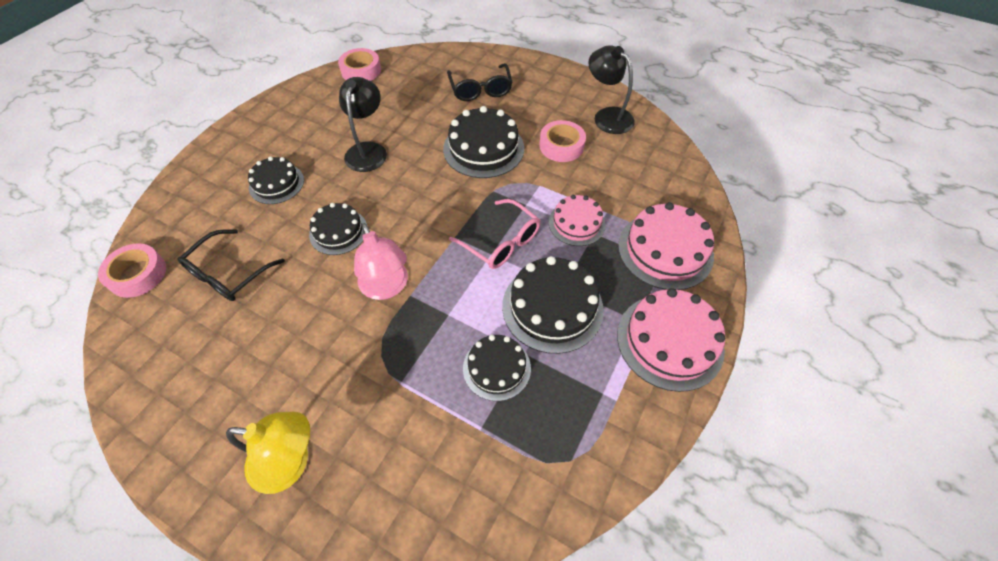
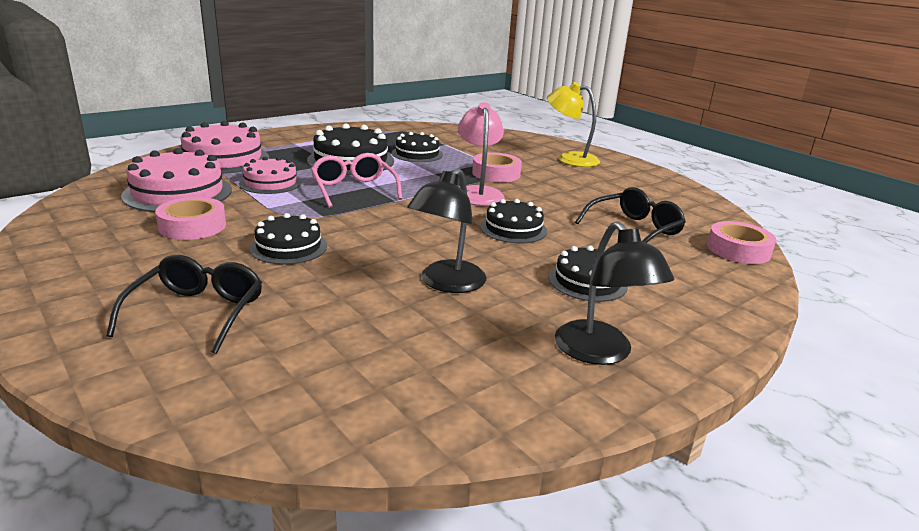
camera: 160 degrees left, 30 degrees down
(361, 70) = (388, 421): pink tape -> pink tape (496, 174)
(483, 148) = (288, 247): black cake -> black cake, size x0.63
(607, 116) = (84, 235): black lamp -> black lamp (601, 353)
(670, 341) = (290, 138): pink cake -> pink cake (178, 192)

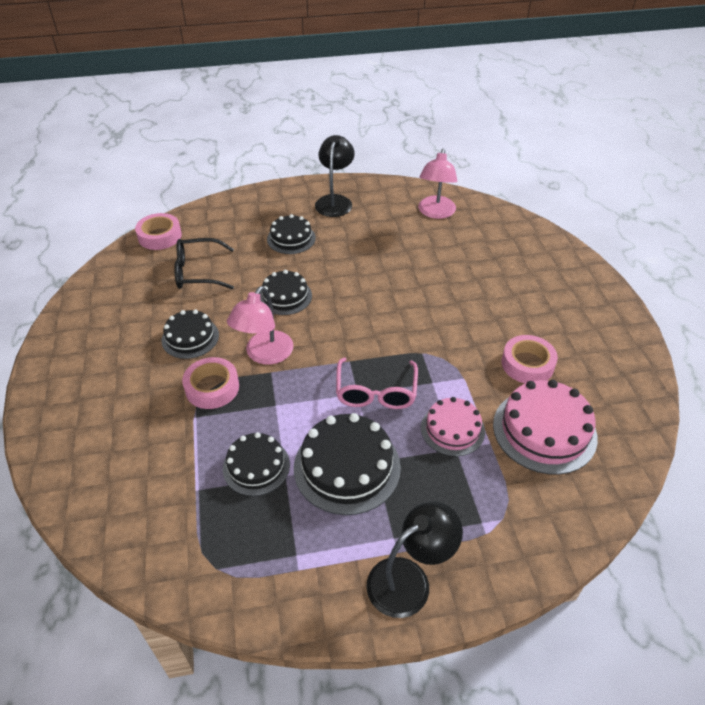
camera: 150 degrees left, 20 degrees up
(197, 312) = (520, 273): black glasses -> none
(223, 159) = (497, 515): pink cake -> none
(288, 247) = (459, 318): black cake -> black cake (190, 337)
(395, 381) = (435, 213): none -> pink lamp
(446, 283) = (374, 258): black lamp -> black lamp (409, 579)
(569, 159) = (91, 402): yellow lamp -> none

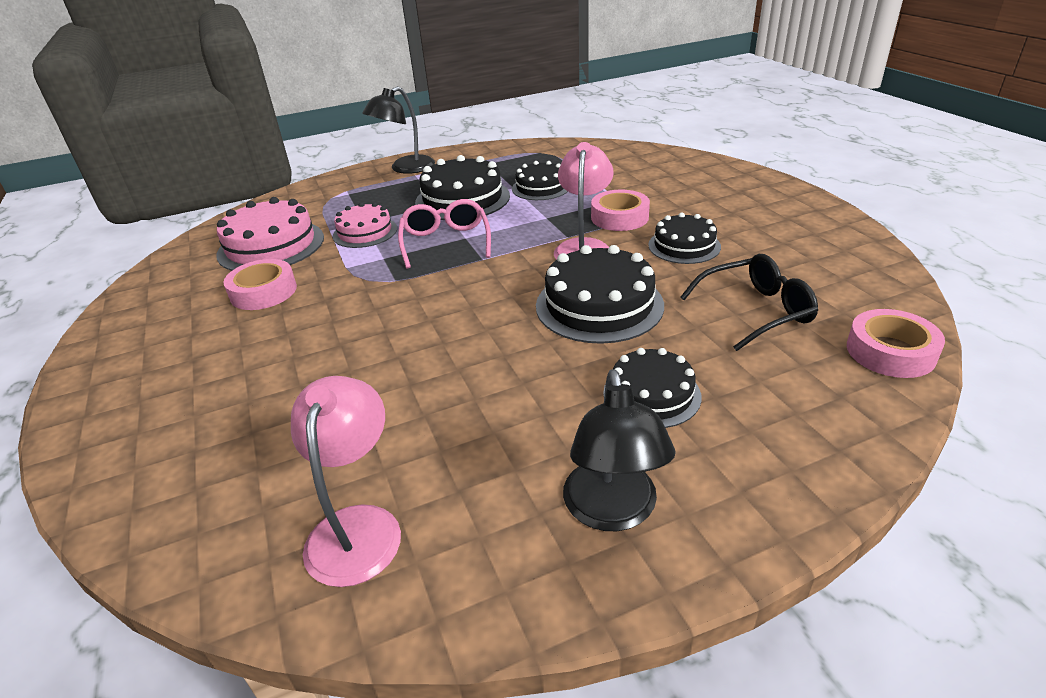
camera: 170 degrees right, 10 degrees down
(285, 296) = (599, 305): black cake -> black cake, size x1.59

